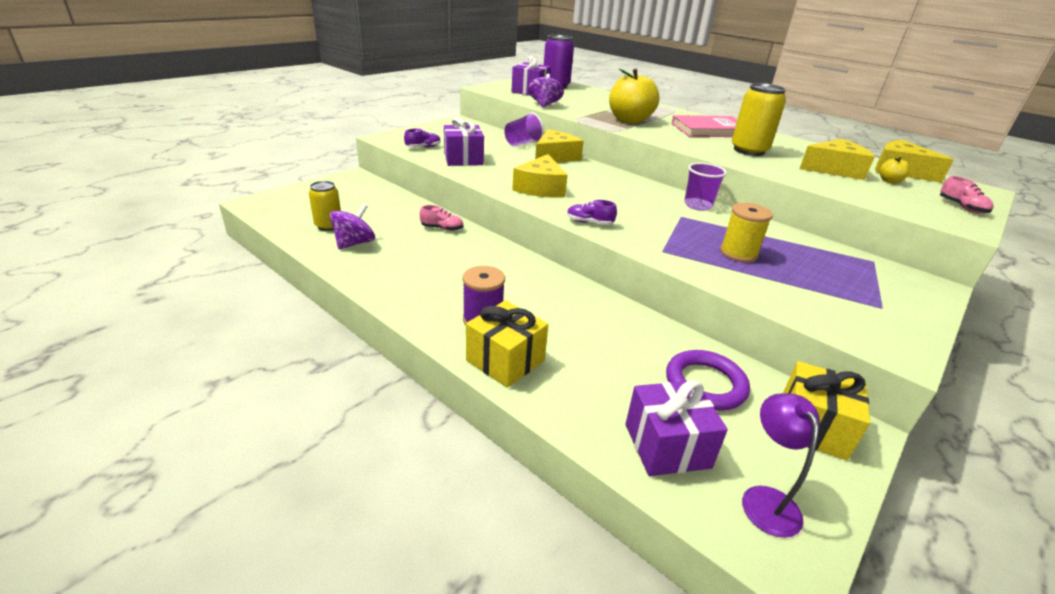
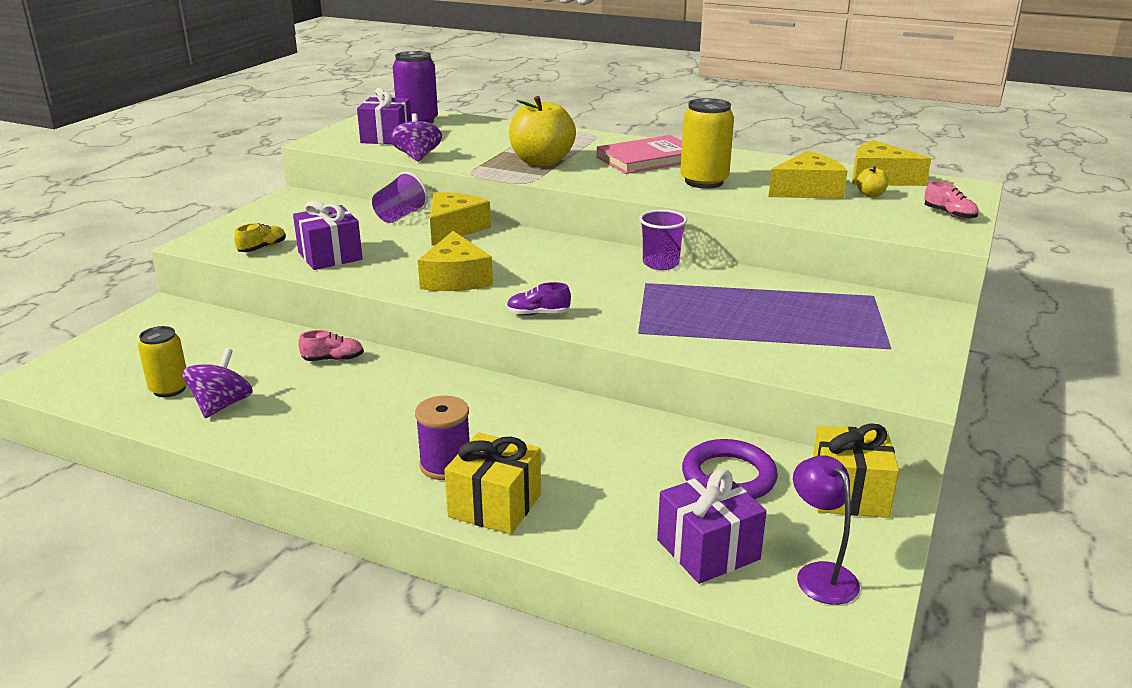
camera: 15 degrees left, 5 degrees down
(423, 147) = (262, 248): purple shoe -> yellow shoe
(738, 253) = (725, 317): yellow spool -> none

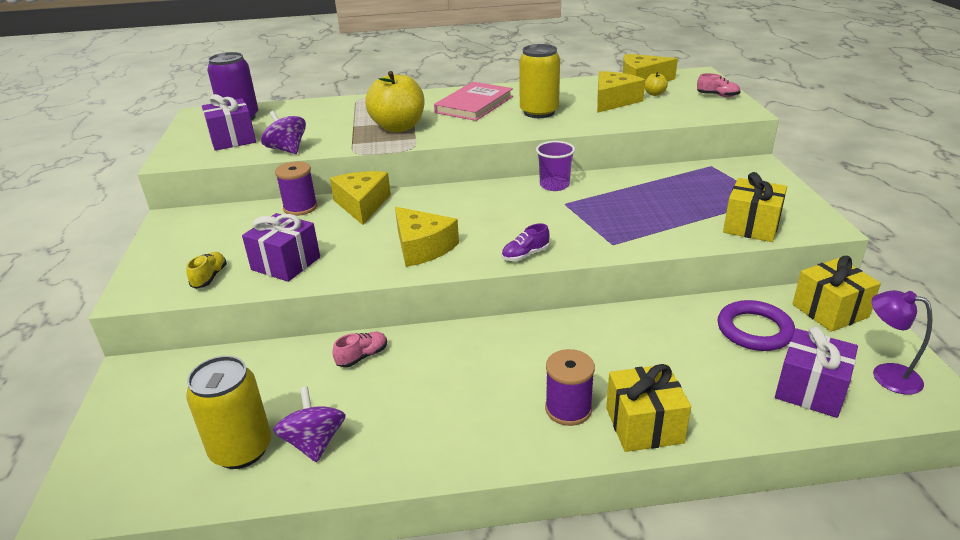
camera: 30 degrees left, 5 degrees up
(169, 389) = (241, 449): yellow can -> yellow can, size x1.53
(400, 216) = (300, 207): purple cup -> purple spool
(821, 365) = (751, 226): none -> yellow gift

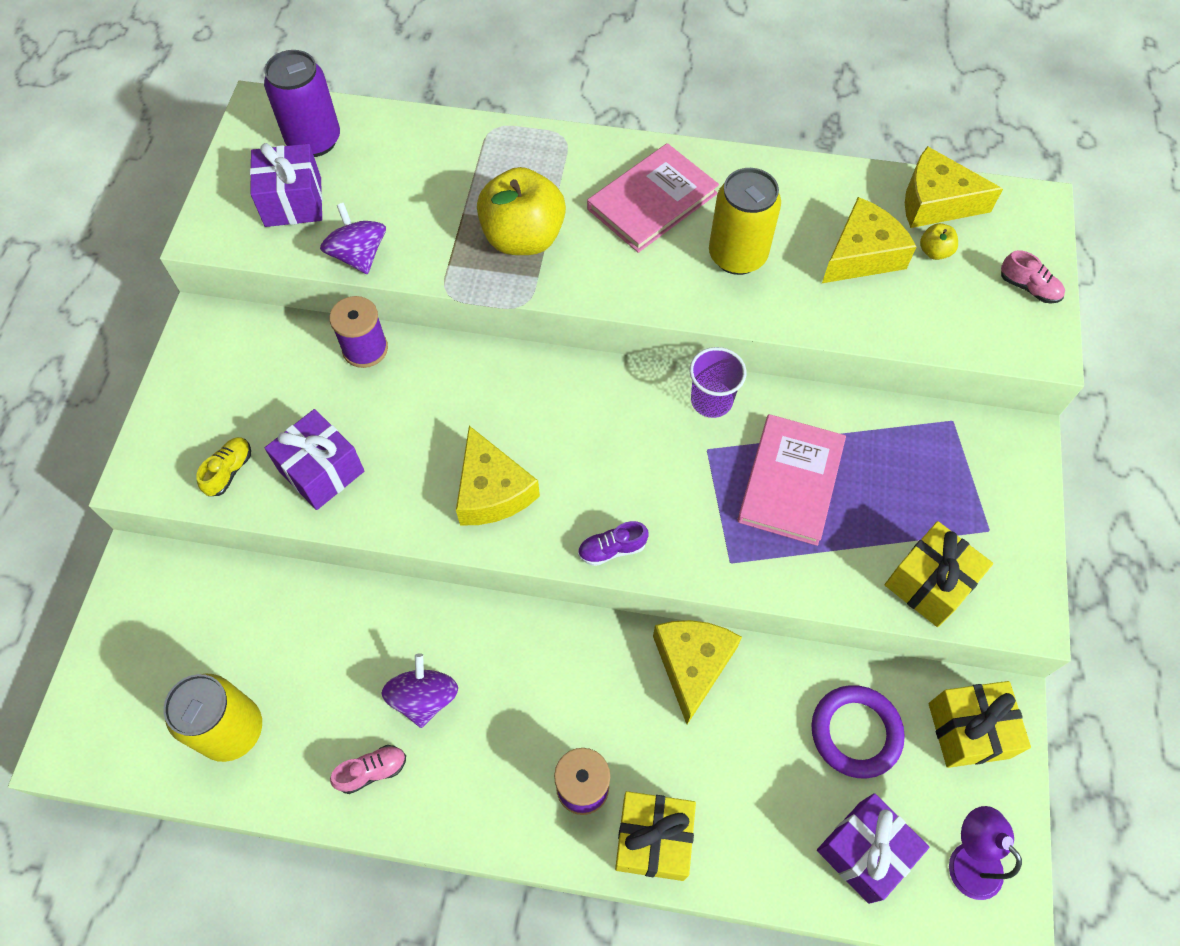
camera: 15 degrees right, 30 degrees up
(314, 442) = (306, 745): purple spinning top -> purple spinning top (424, 698)
(362, 205) = (444, 367): yellow cheese -> yellow cheese (692, 665)
(362, 356) = (387, 625): pink shoe -> pink shoe (372, 771)
(628, 205) = (790, 481): none -> pink book

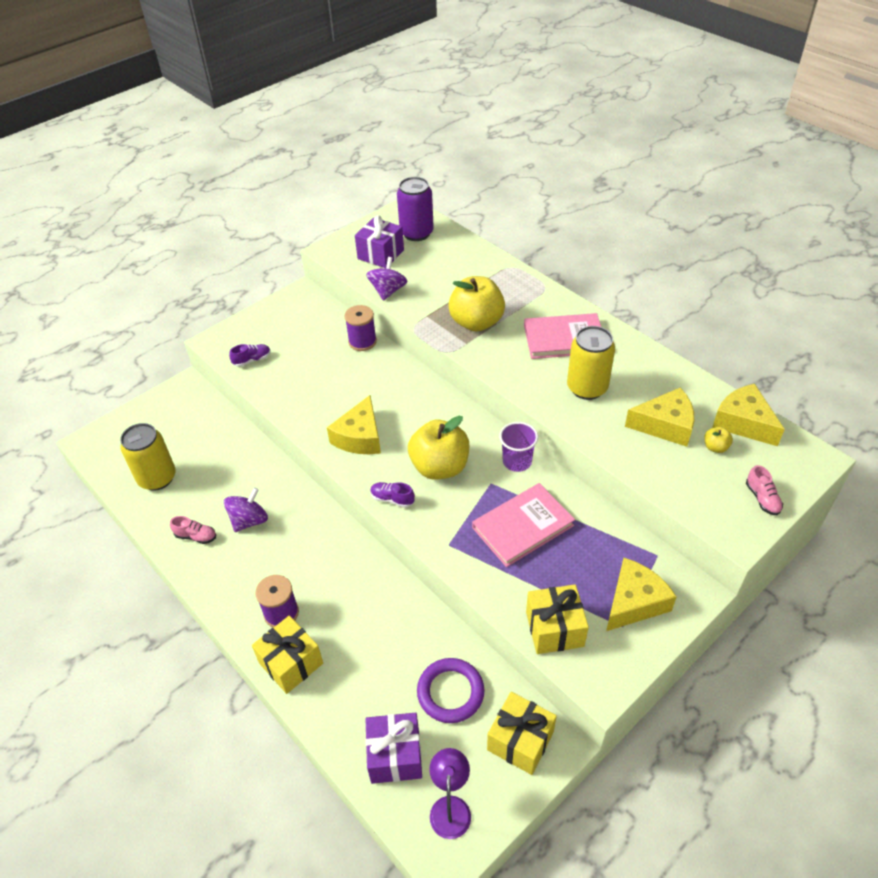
camera: 40 degrees right, 15 degrees down
(229, 471) = (252, 360): yellow shoe -> purple shoe
(321, 471) = (291, 383): purple gift -> none
(629, 467) = (440, 467): none -> yellow apple
(692, 665) = (393, 595): yellow cheese -> yellow cheese (634, 602)

